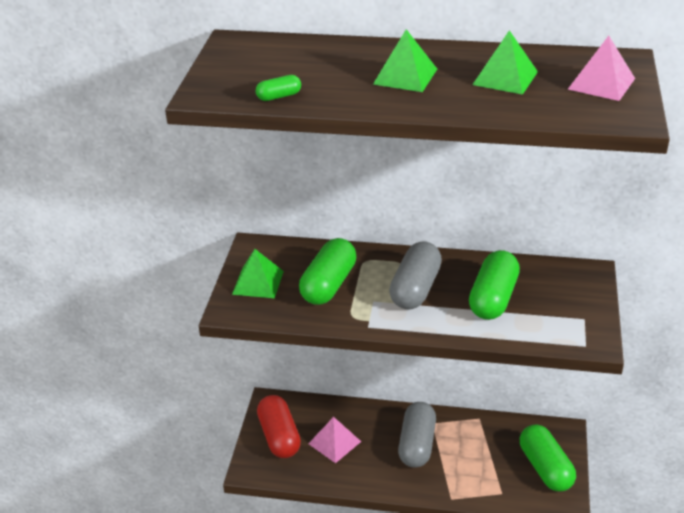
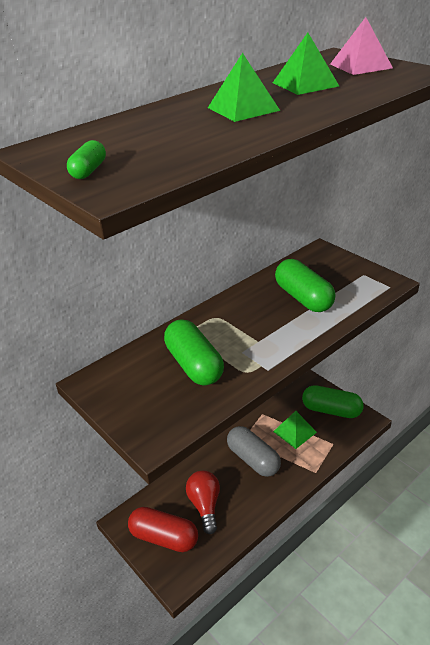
camera: 50 degrees left, 0 degrees up
(258, 282) = (139, 404): green pyramid -> green pyramid (294, 432)
(279, 96) = (185, 159): green capsule -> green capsule (88, 171)
(334, 442) = (205, 505): pink pyramid -> red light bulb
(415, 289) = (252, 325): grey capsule -> none

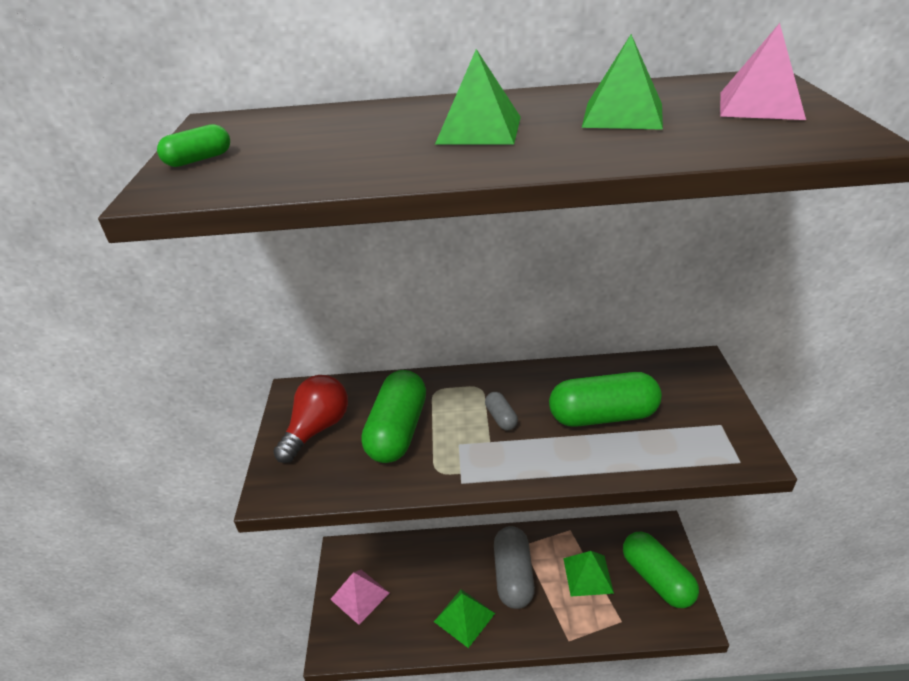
camera: 40 degrees right, 0 degrees up
(164, 538) = (360, 596): red capsule -> pink pyramid
(205, 505) = (423, 591): red light bulb -> red light bulb (317, 429)
(246, 502) = (464, 617): none -> green pyramid
(249, 326) = (501, 418): none -> grey capsule
(303, 298) = (602, 416): green capsule -> green capsule turned 75 degrees clockwise

